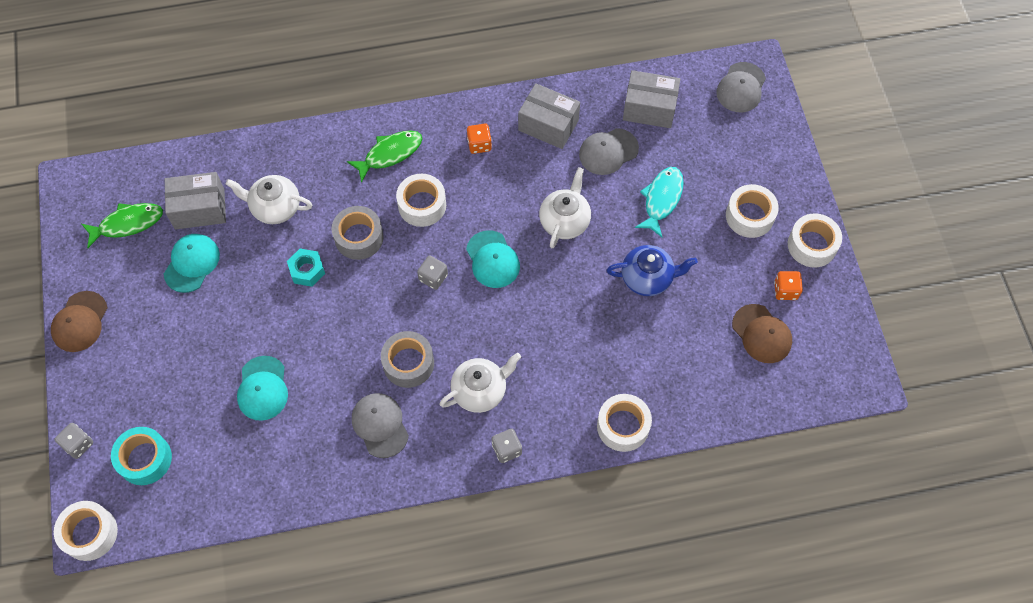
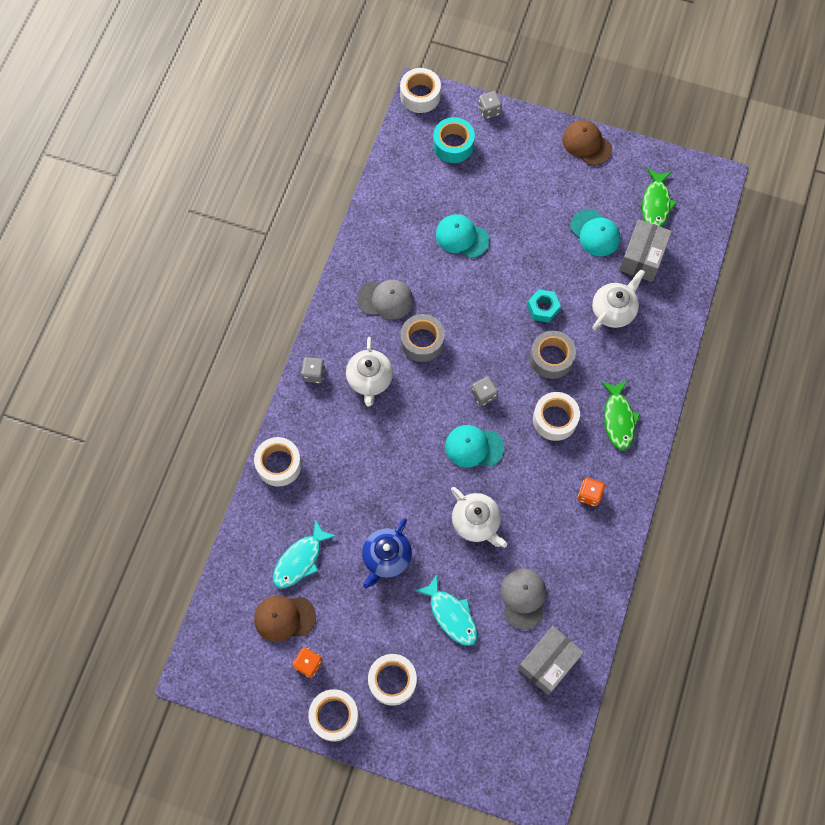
camera: 120 degrees right, 5 degrees up
(548, 125) = (578, 563): grey box -> none
(700, 351) = (300, 560): none -> turquoise fish
(741, 87) = (525, 763): grey cap -> none

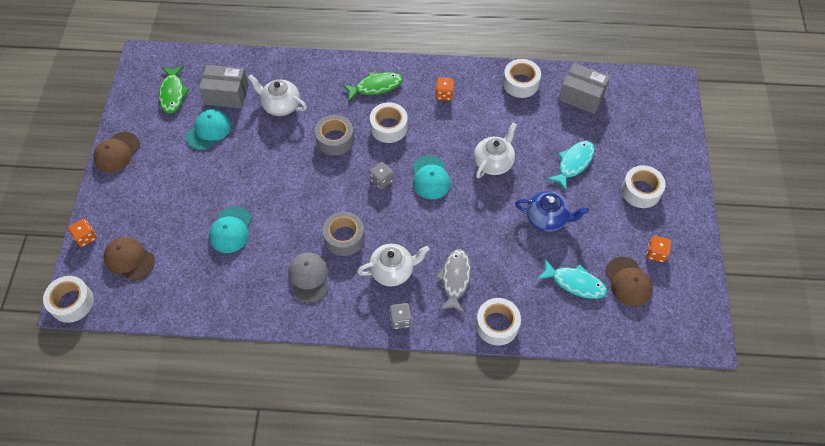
camera: 105 degrees left, 10 degrees down
(334, 716) = (686, 224): white tape -> white tape (520, 83)
(342, 438) = (455, 279): none -> grey fish
(453, 145) = (129, 259): turquoise tape -> brown cap
(489, 110) = (86, 237): grey dice -> orange dice
(523, 598) = (541, 120): grey cap -> none
(543, 308) = (290, 154): turquoise nut -> none
(656, 204) = (173, 93): green fish -> green fish turned 90 degrees clockwise

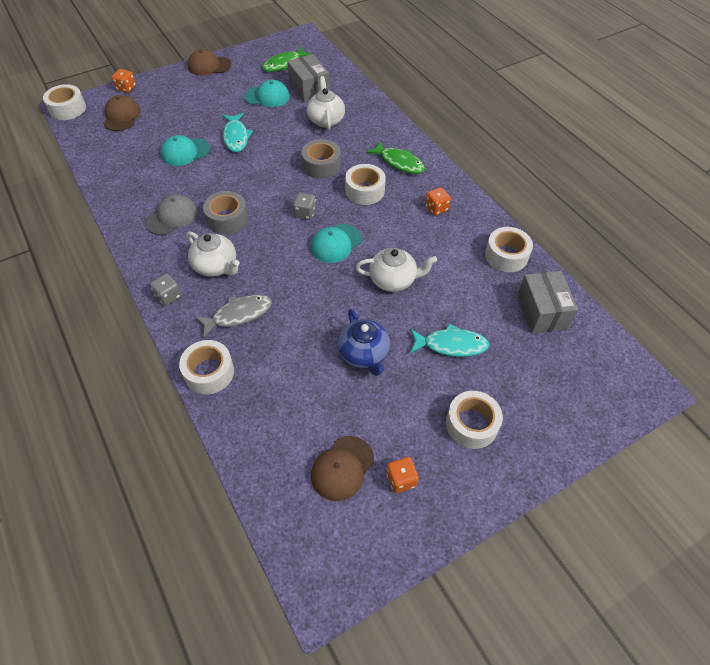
camera: 55 degrees right, 5 degrees down
(575, 283) = (304, 417): turquoise fish -> turquoise fish (236, 137)

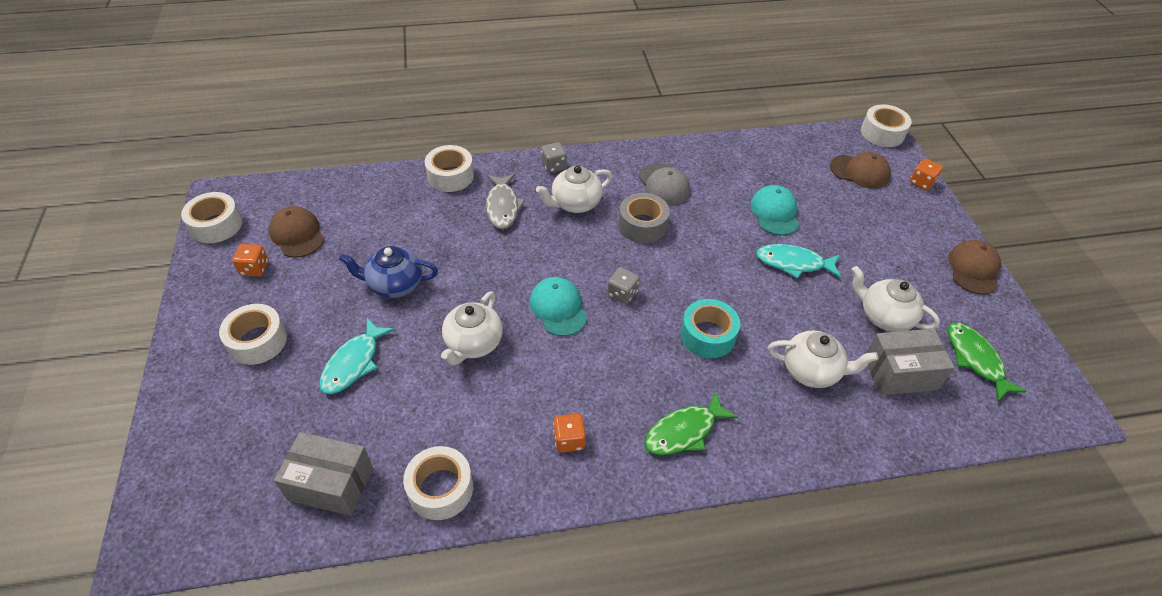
camera: 110 degrees right, 5 degrees down
(267, 96) = (884, 316): turquoise cap -> white teapot
(321, 165) = (707, 335): grey tape -> turquoise tape
(365, 191) = (639, 367): white tape -> white tape (216, 225)

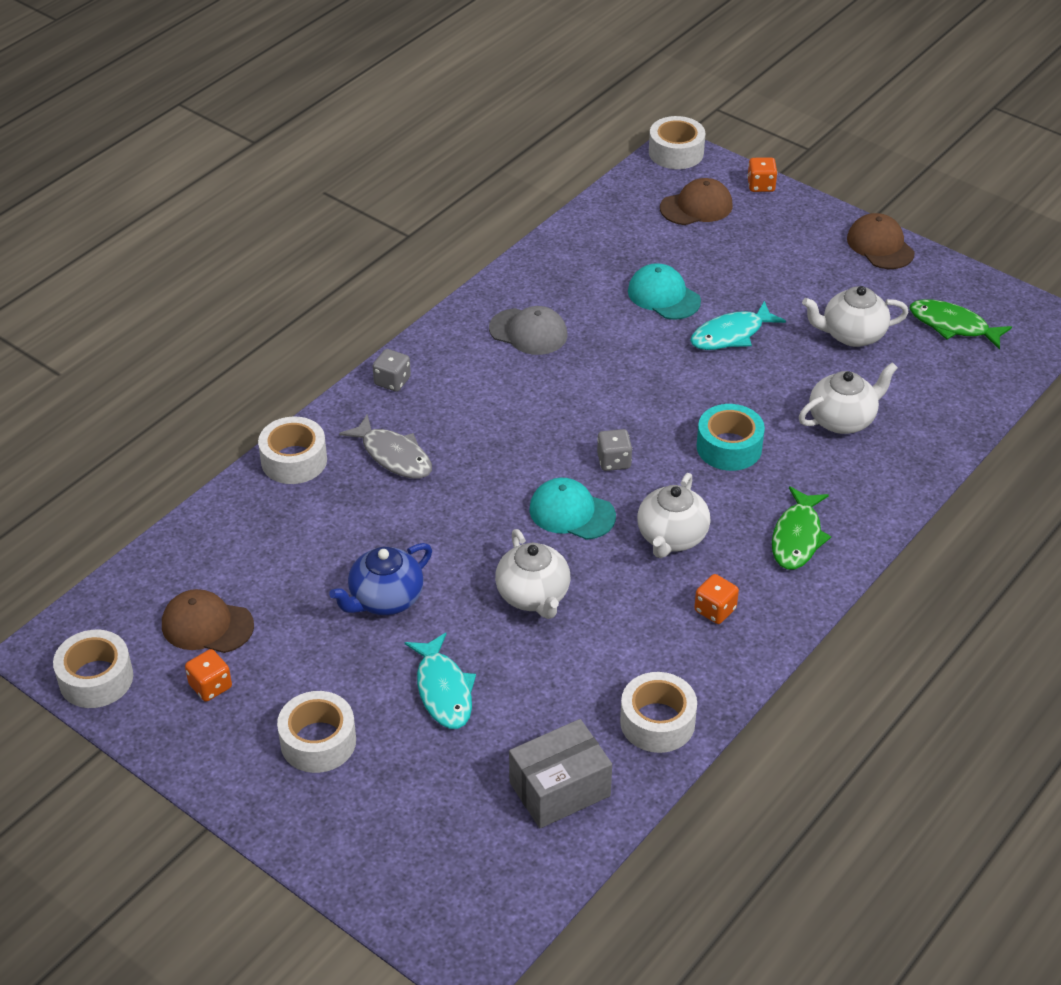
camera: 40 degrees left, 5 degrees down
(575, 203) = (464, 406): white teapot -> white teapot (671, 537)
(642, 225) = (556, 385): grey tape -> none
(900, 373) = (909, 375): grey box -> none

